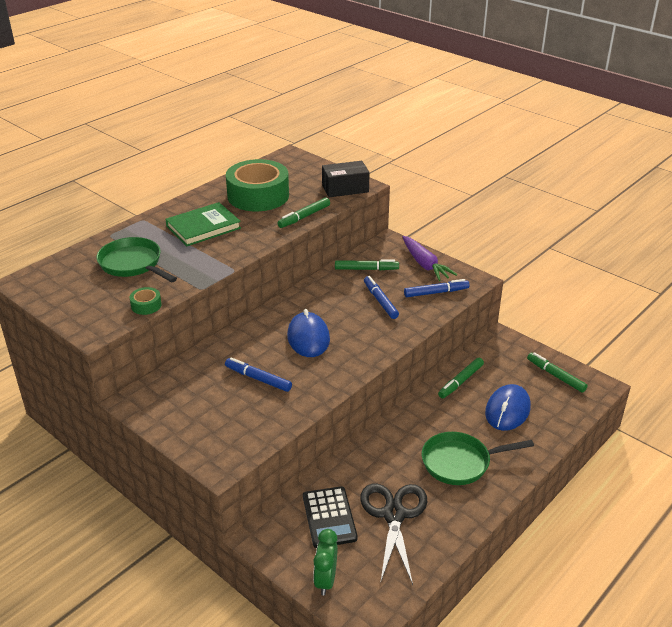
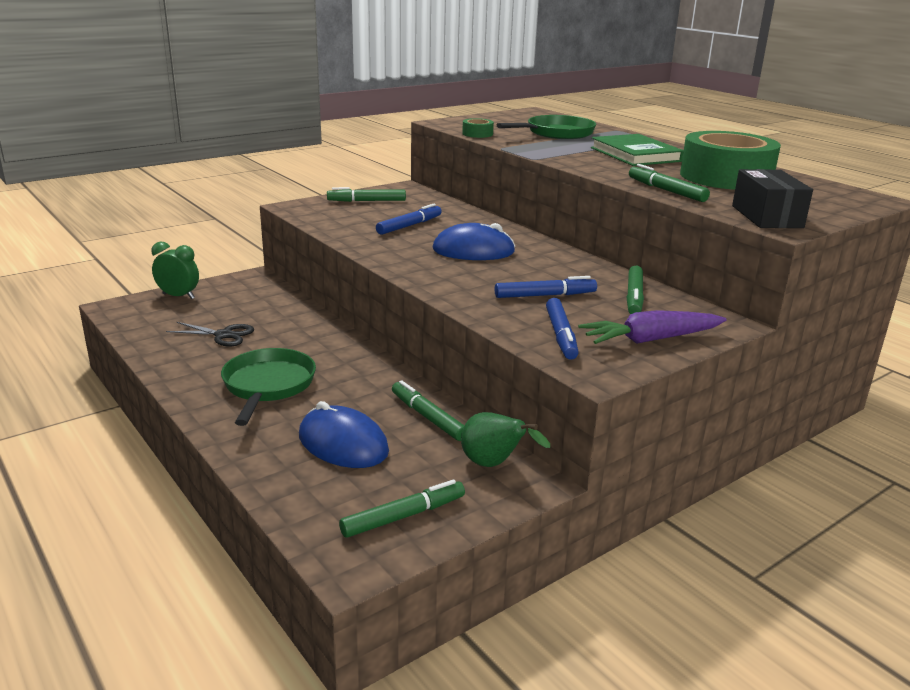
camera: 100 degrees right, 10 degrees down
(189, 419) = (366, 201): none -> green marker
(329, 517) = (250, 305): black calculator -> none
(394, 515) = (223, 335): black scissors -> black scissors, size x0.60
(494, 352) = (494, 465): none -> green pear

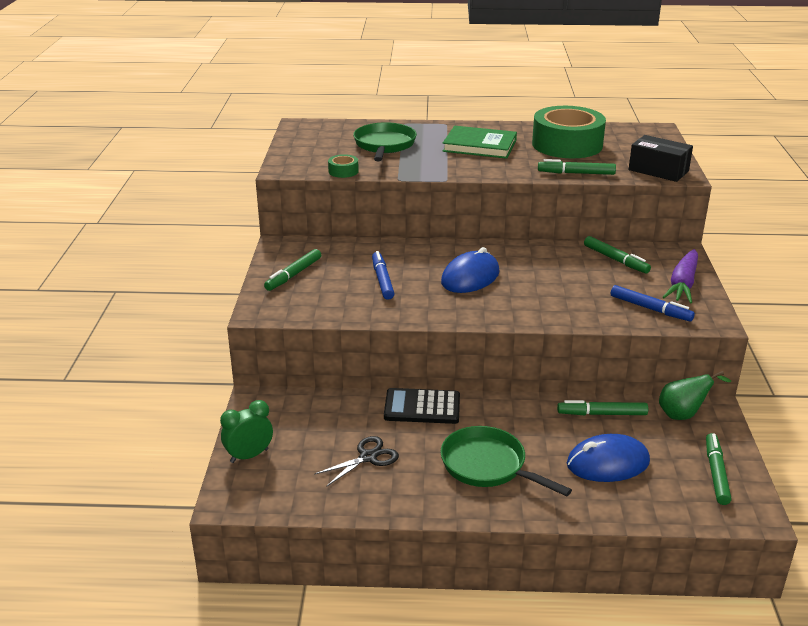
camera: 50 degrees left, 5 degrees up
(323, 334) = (422, 407): none -> black calculator
(545, 295) = (582, 287): blue marker -> none

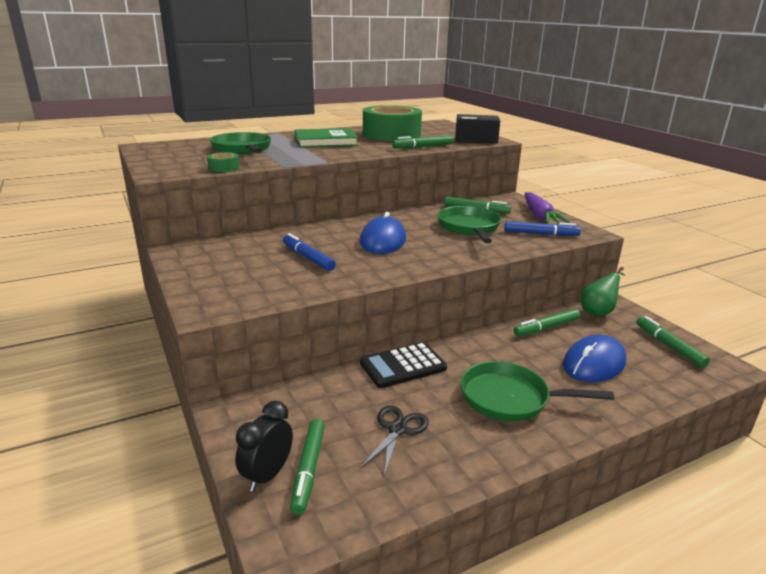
camera: 30 degrees left, 5 degrees down
(249, 456) = (267, 475): green clock -> black clock
(293, 275) = (213, 271): green marker -> green marker (308, 470)
(578, 282) = (469, 228): none -> green pan

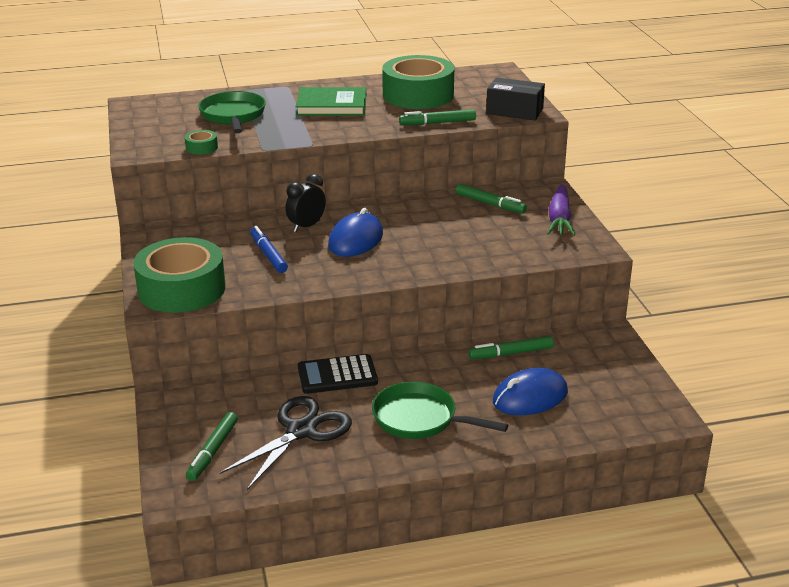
camera: 15 degrees right, 5 degrees up
(232, 293) = (181, 289): none -> green tape
(267, 475) = (179, 450): black clock -> black clock (306, 226)
(397, 429) = (301, 431): black scissors -> black scissors, size x1.68
(469, 228) = (462, 230): green pan -> none
(541, 234) = (537, 246): blue marker -> none
(598, 312) = (585, 342): green pear -> none
(669, 346) = (628, 389): green marker -> none

